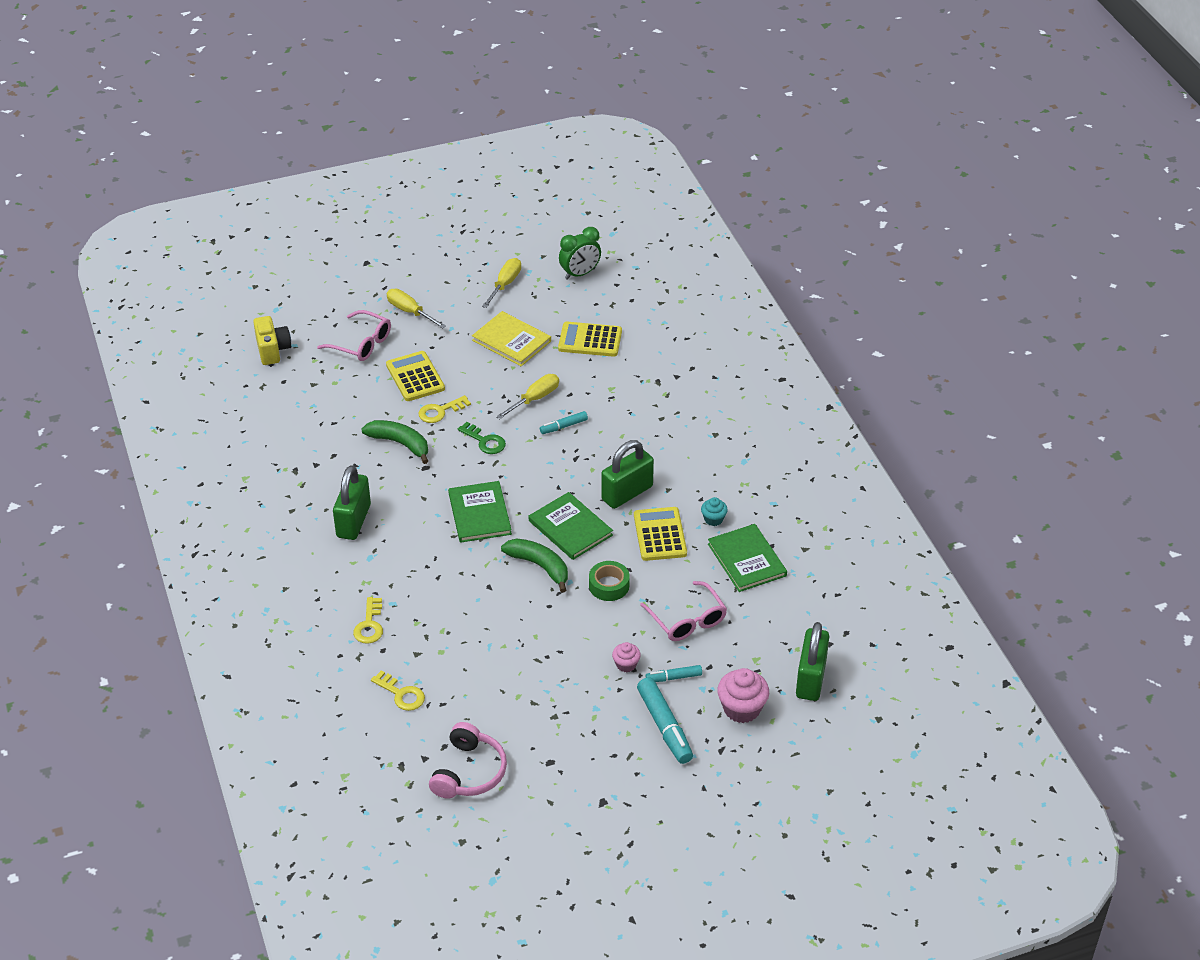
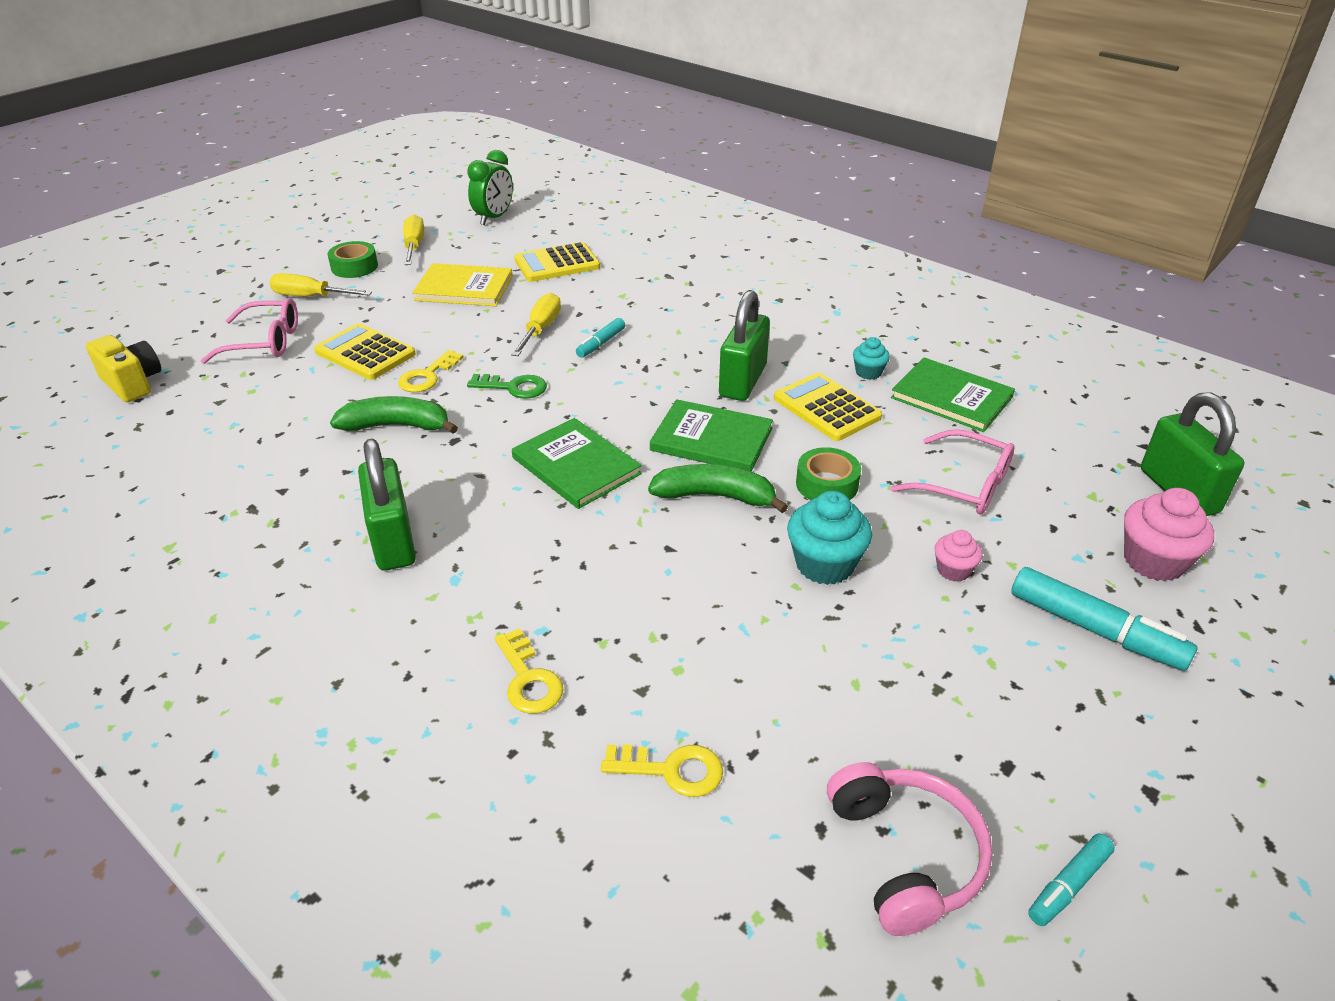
camera: 30 degrees left, 5 degrees down
(453, 292) = (354, 267): none -> green tape
(561, 631) = (824, 564): none -> turquoise cupcake
(673, 677) = (1029, 560): turquoise marker -> turquoise marker (1068, 885)

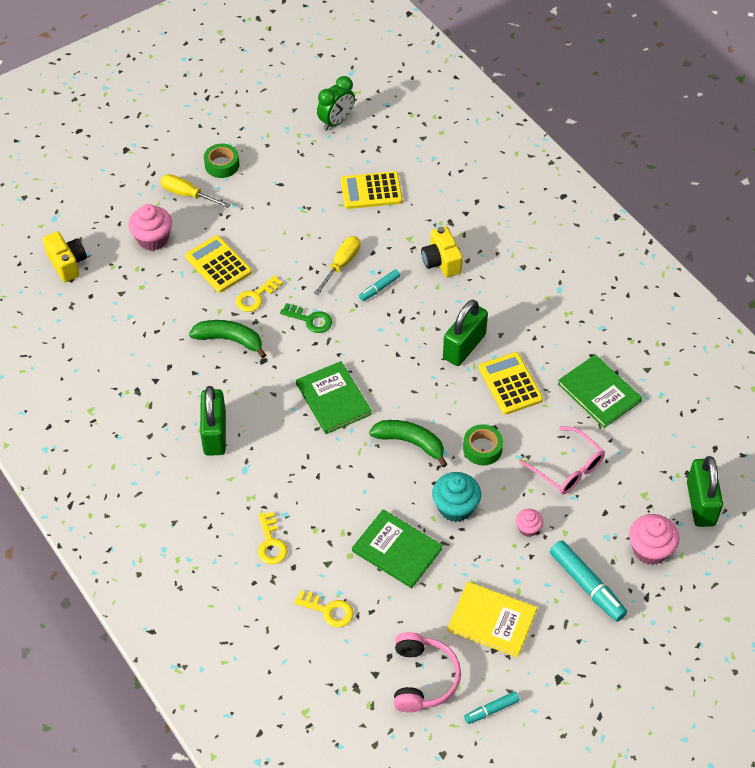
camera: 15 degrees right, 15 degrees up
(264, 342) = (153, 239): pink glasses -> pink cupcake
(414, 246) = (269, 147): yellow screwdriver -> none
(464, 288) = (297, 206): yellow book -> yellow book (492, 620)
(673, 309) = (441, 262): none -> yellow camera
(711, 439) = (424, 395): green book -> green book (397, 550)
(868, 372) = (553, 357): turquoise cupcake -> none

